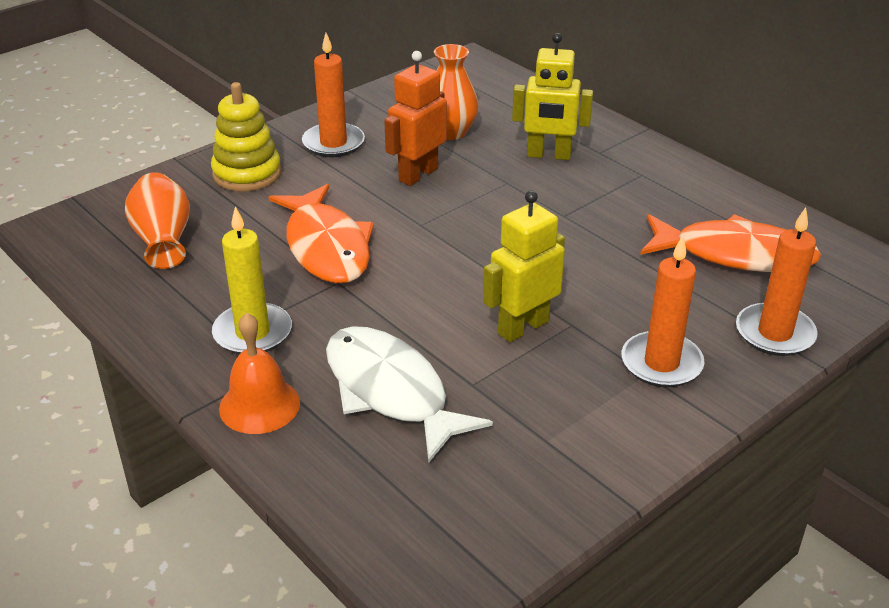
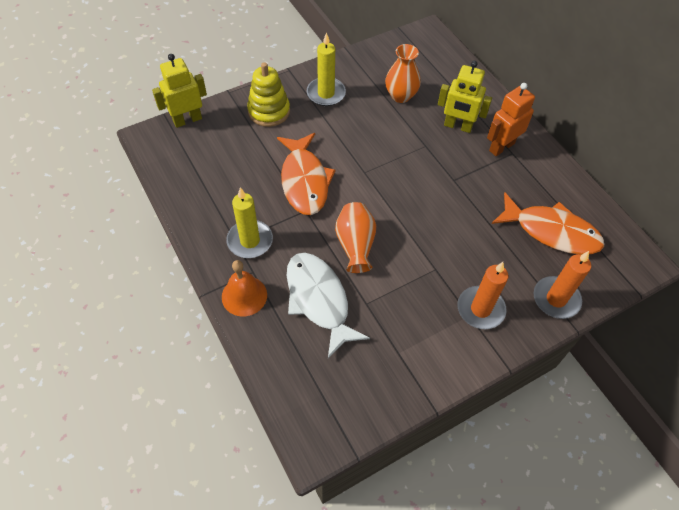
camera: 10 degrees right, 20 degrees up
(163, 240) = (211, 158): orange vase -> orange vase (355, 245)
(333, 143) = (326, 93): orange candle -> yellow candle
(418, 174) = (372, 129): orange robot -> orange robot (501, 147)
(522, 327) = (406, 266): yellow robot -> yellow robot (187, 120)

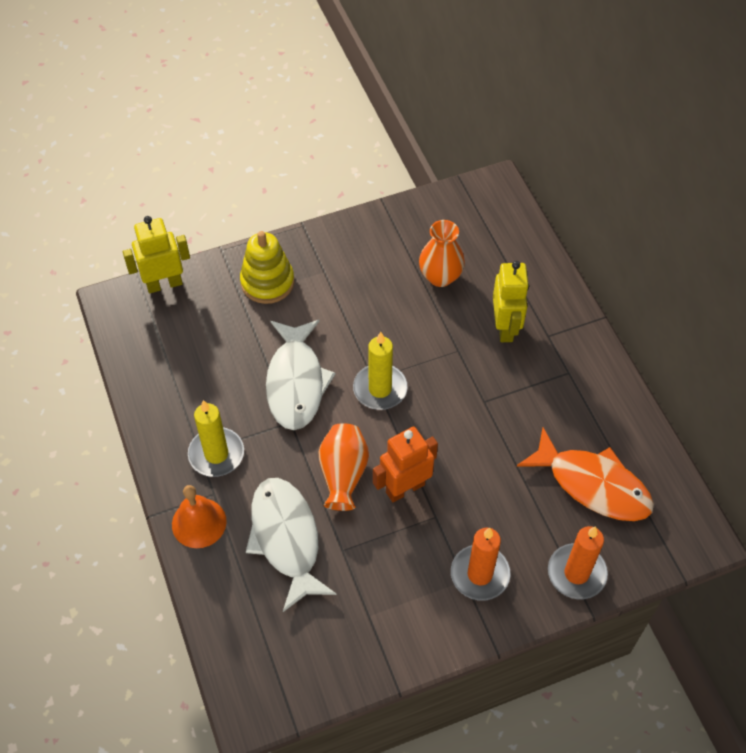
camera: 10 degrees right, 0 degrees up
(304, 181) = (296, 382): orange fish -> white fish
(326, 93) = (344, 264): yellow candle -> yellow candle (380, 389)
(457, 126) = (505, 327): yellow robot -> yellow robot turned 120 degrees counterclockwise
(501, 147) = (556, 362): orange robot -> orange robot (405, 488)

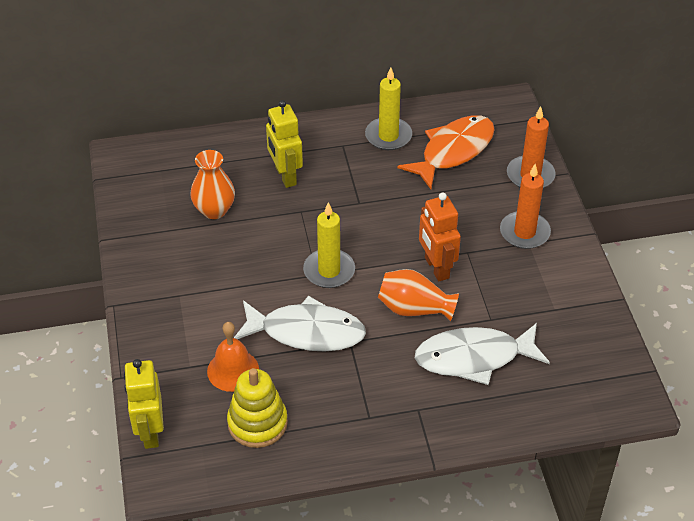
camera: 80 degrees left, 10 degrees down
(199, 523) = (447, 423): orange bell -> orange bell (233, 370)
(216, 454) = (374, 403): yellow candle -> yellow candle (388, 136)
(267, 282) = (177, 342): yellow stacking toy -> yellow stacking toy (257, 423)
(505, 327) = (285, 176): yellow robot -> yellow robot turned 120 degrees counterclockwise

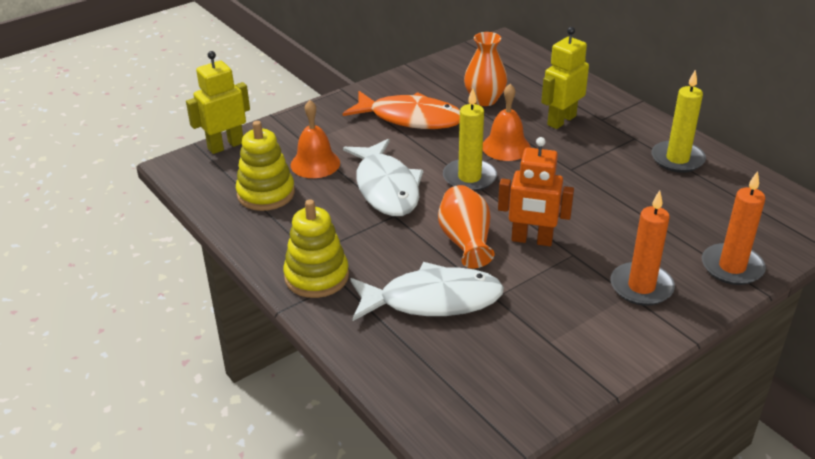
camera: 65 degrees right, 10 degrees down
(300, 228) = (506, 147): none -> orange bell
(403, 423) = (316, 276): none -> yellow stacking toy
(436, 268) = (532, 240): orange robot -> orange robot turned 120 degrees counterclockwise
(453, 151) = (705, 204): orange fish -> orange fish (410, 118)
(474, 358) = (433, 300): white fish -> white fish turned 120 degrees clockwise

